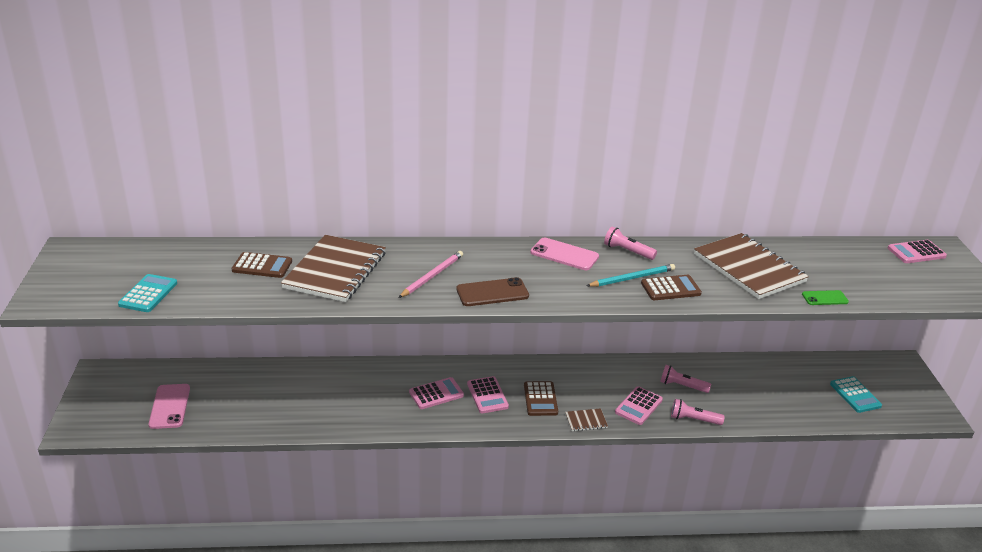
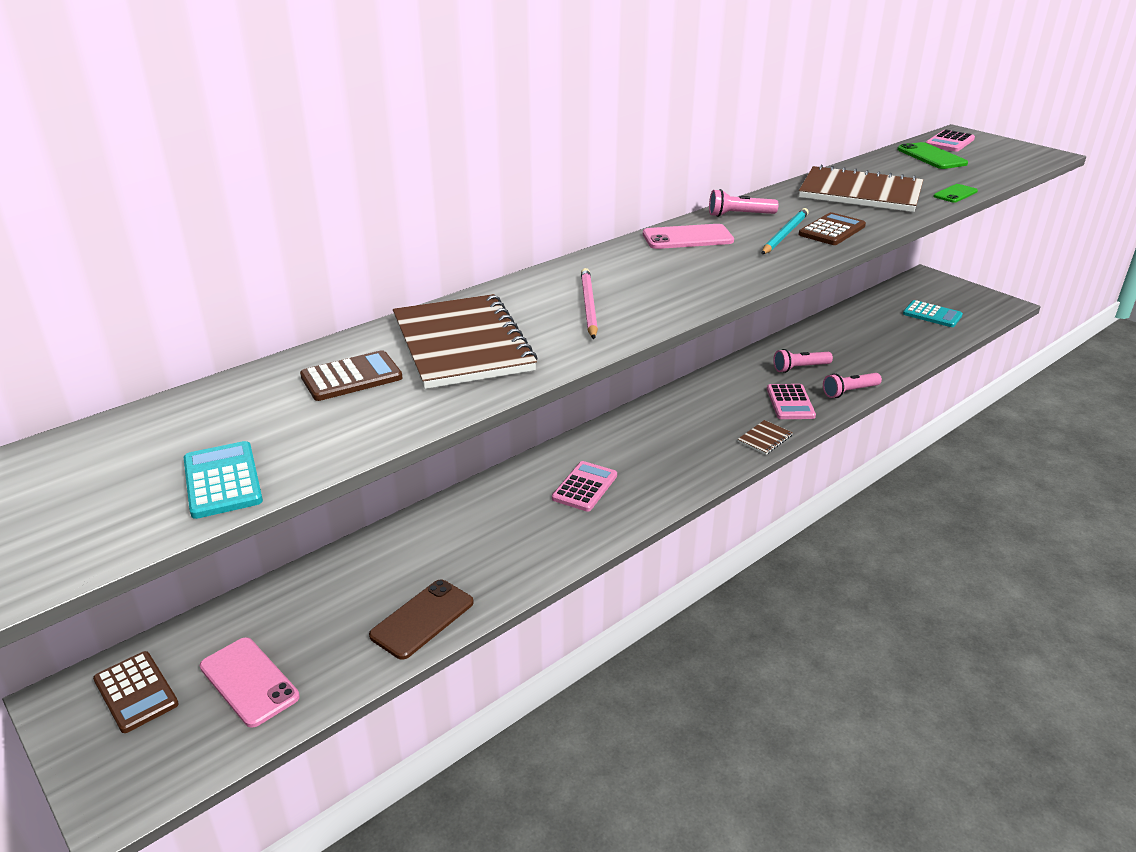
camera: 35 degrees left, 0 degrees up
(487, 395) = (640, 462): pink calculator -> none
(492, 293) = (680, 296): brown phone -> brown phone (422, 619)
(540, 399) = (696, 440): brown calculator -> brown calculator (136, 692)
(871, 259) = (931, 157): none -> green phone

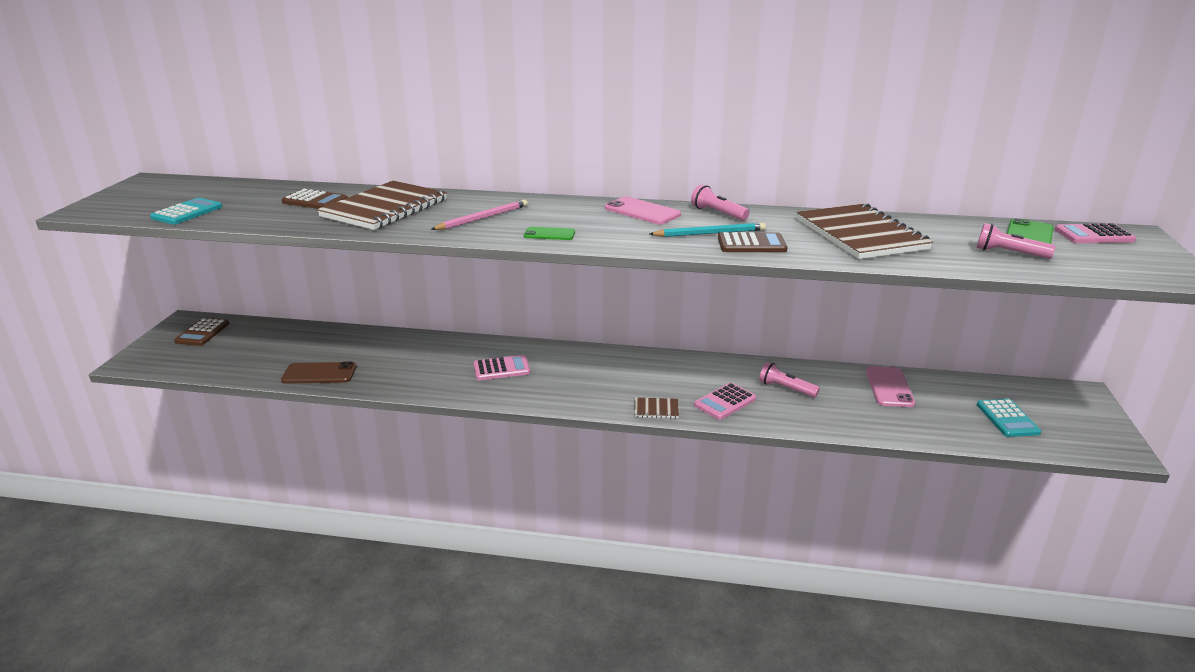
camera: 50 degrees right, 5 degrees down
(249, 681) = (231, 353): pink phone -> pink phone (889, 387)
(849, 392) = (787, 421): pink flashlight -> pink flashlight (1009, 253)
(955, 194) = (949, 265): green phone -> green phone (549, 234)

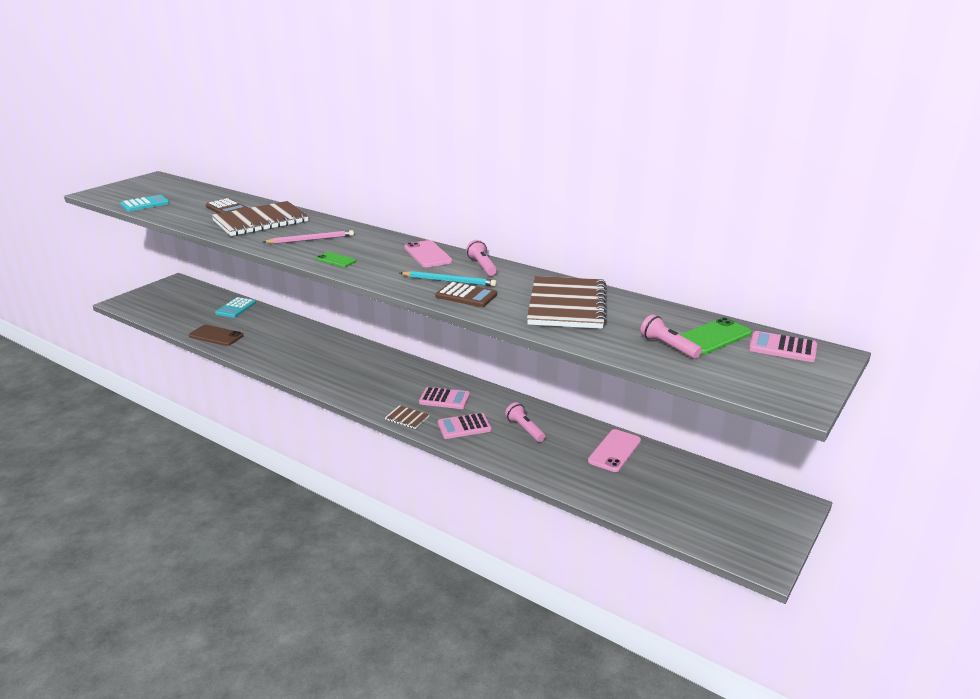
camera: 25 degrees right, 0 degrees up
(202, 333) = (177, 291): brown calculator -> none
(501, 369) = (332, 361): pink calculator -> pink calculator (444, 399)
(1007, 419) = (689, 505): turquoise calculator -> turquoise calculator (236, 308)

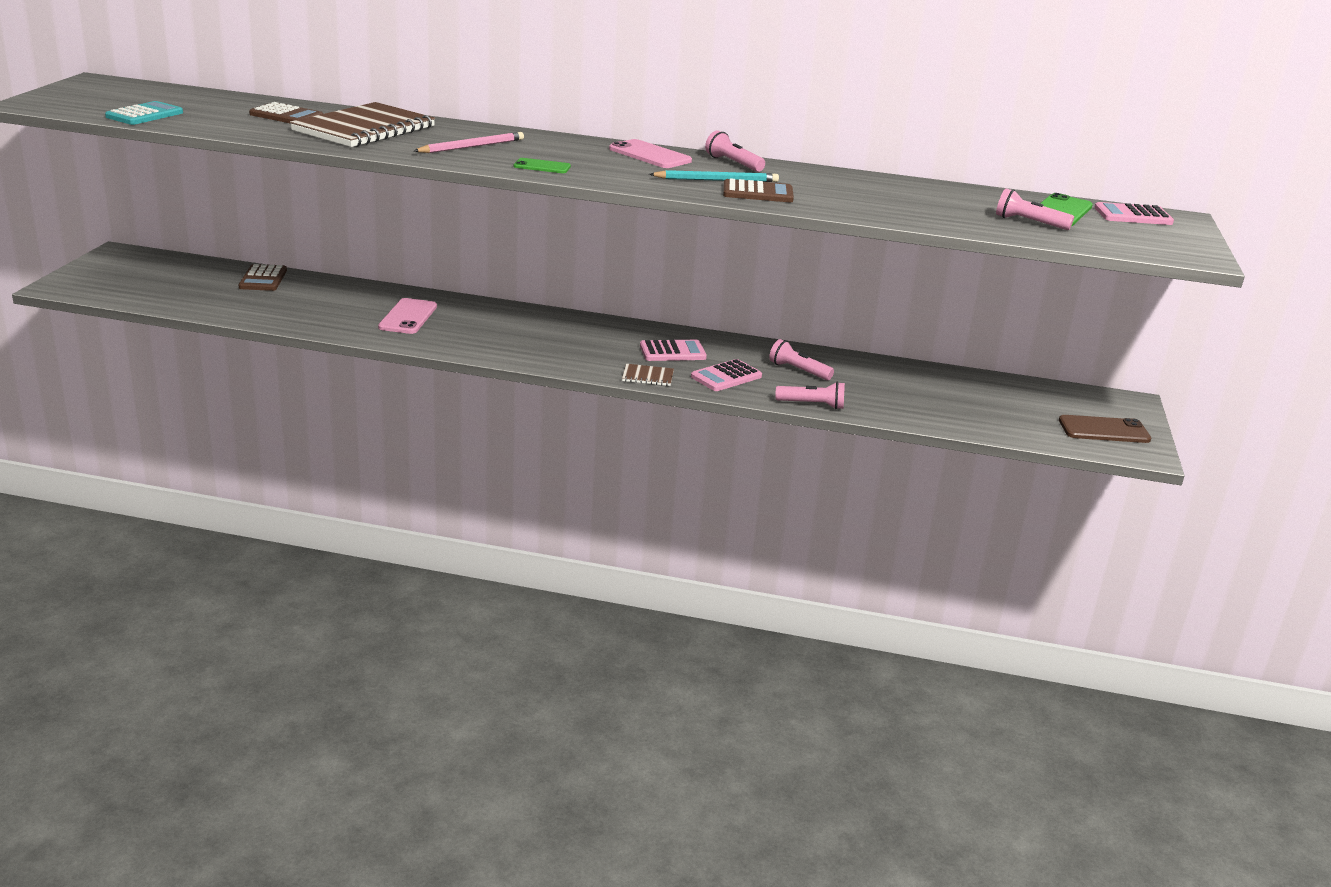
camera: 25 degrees left, 0 degrees up
(216, 336) = (274, 314): brown phone -> brown phone (1104, 430)
(236, 308) = (263, 279): turquoise calculator -> brown calculator
(508, 463) = (812, 405): none -> pink flashlight
(567, 305) = (880, 194): brown notebook -> none
(614, 451) = (915, 379): pink phone -> pink phone (408, 317)

